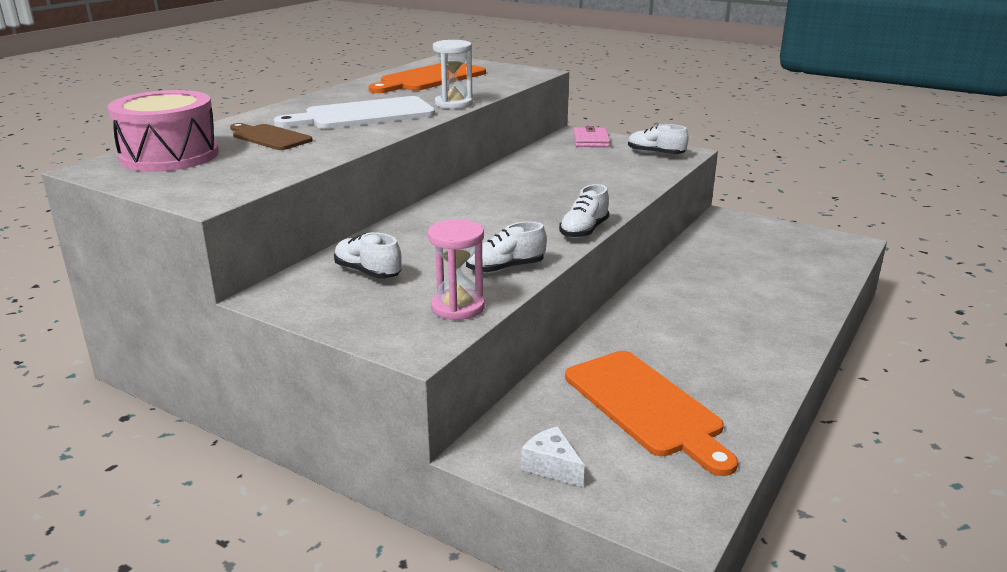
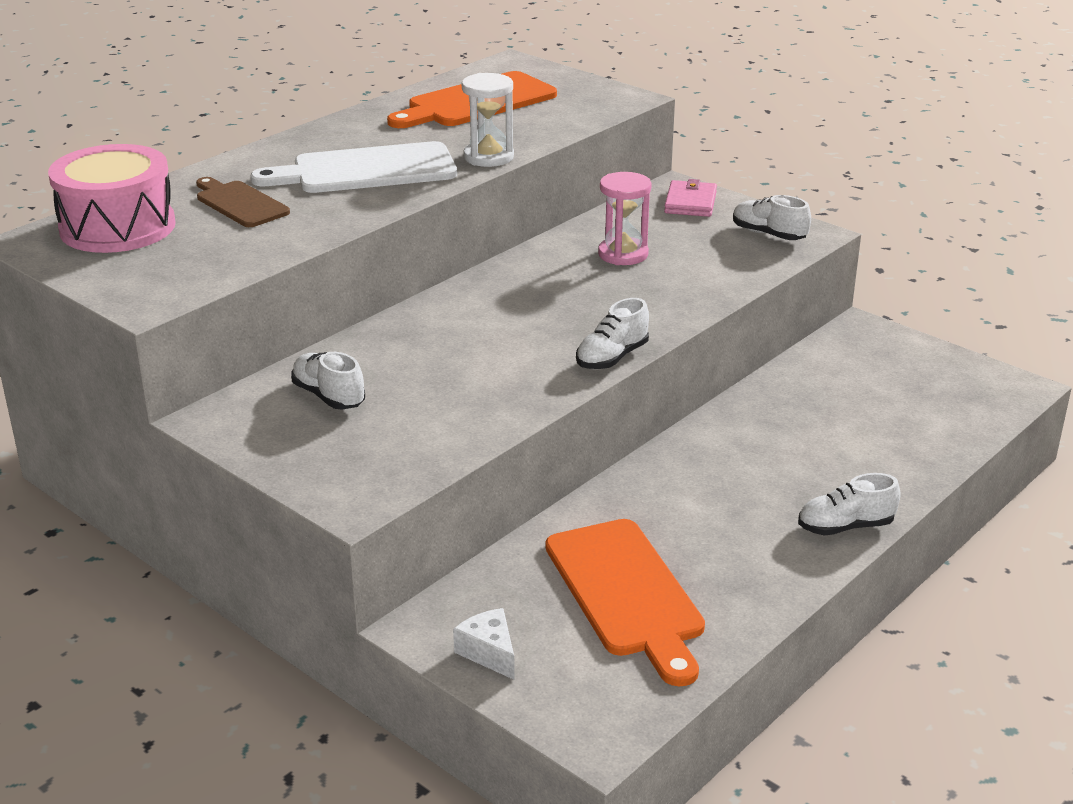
camera: 10 degrees right, 5 degrees up
(458, 307) = (416, 455): pink hourglass -> pink hourglass (623, 254)
(505, 268) = (492, 406): white shoe -> white shoe (845, 527)

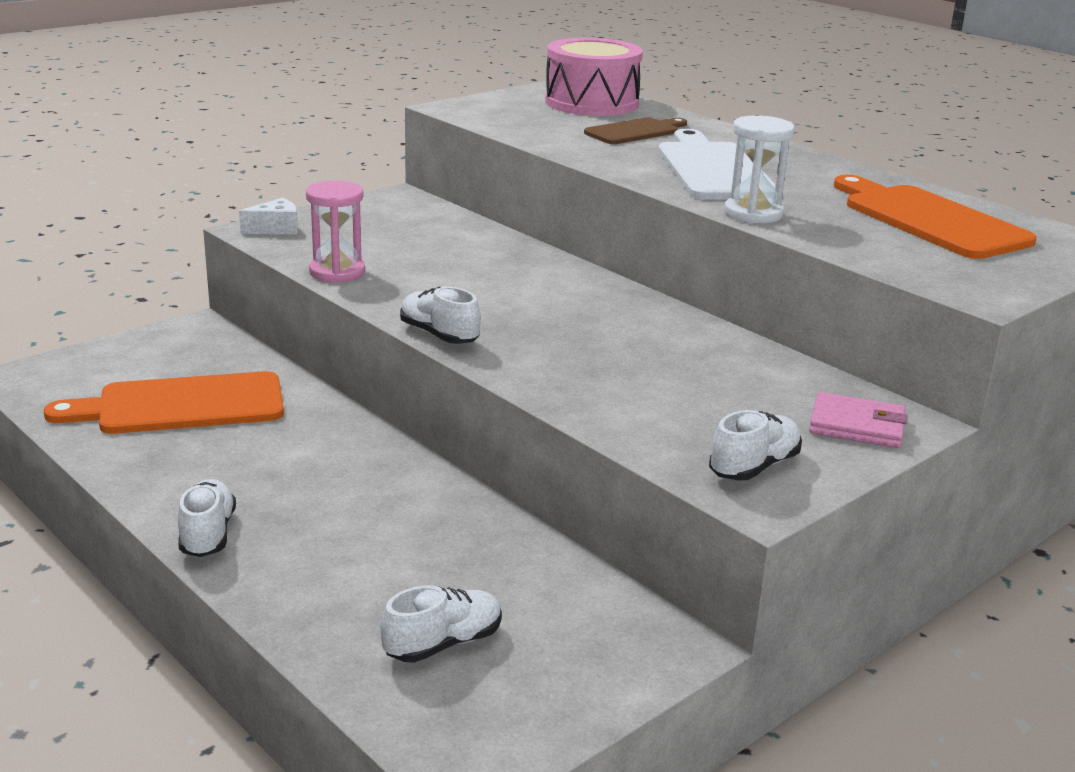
camera: 95 degrees right, 5 degrees down
(329, 396) = (417, 229): white shoe -> white shoe (443, 644)
(489, 652) = (149, 347): white cheese -> white cheese (276, 229)
(623, 254) = (688, 366): pink hourglass -> pink hourglass (337, 272)

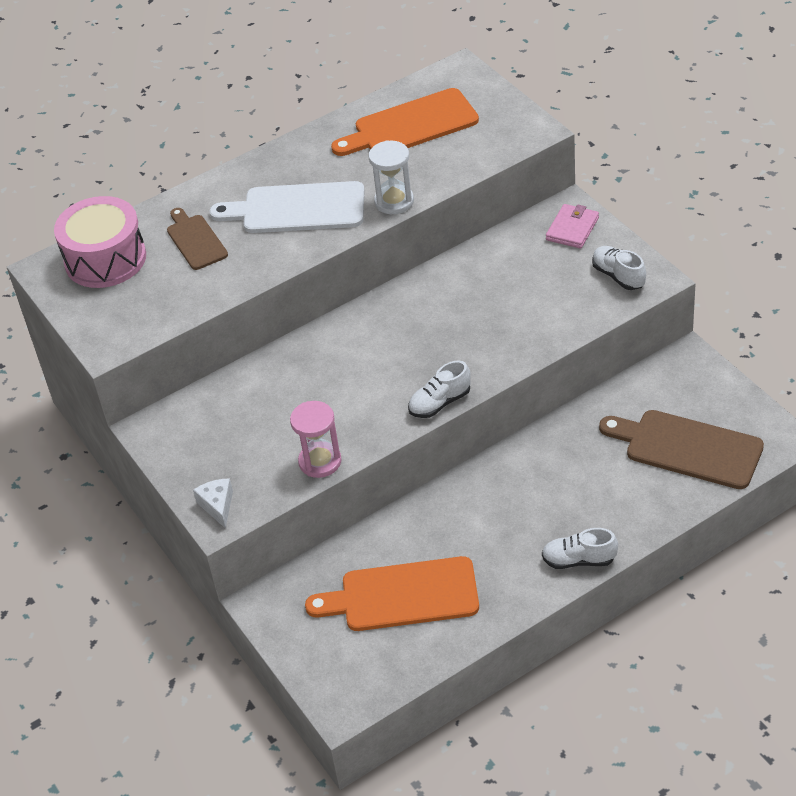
camera: 75 degrees left, 20 degrees up
(181, 405) = (402, 595): orange cutting board -> orange cutting board turned 90 degrees clockwise
(443, 644) = (687, 448): white shoe -> brown cutting board

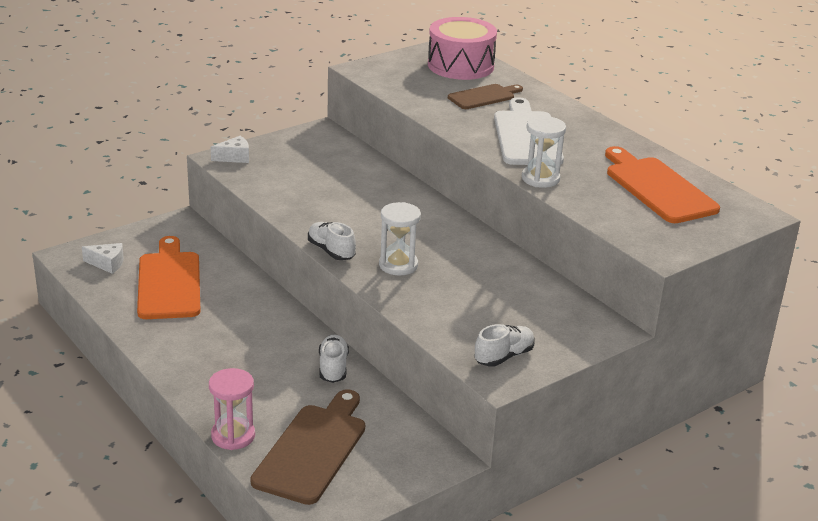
camera: 80 degrees right, 15 degrees down
(320, 461) = (272, 197): pink hourglass -> pink hourglass (233, 436)
(361, 663) = (107, 264): none -> white cheese
(465, 350) = (398, 265): none -> white hourglass
(572, 229) = (577, 331): pink wallet -> none
(579, 560) = (182, 374): white shoe -> white shoe (333, 368)

